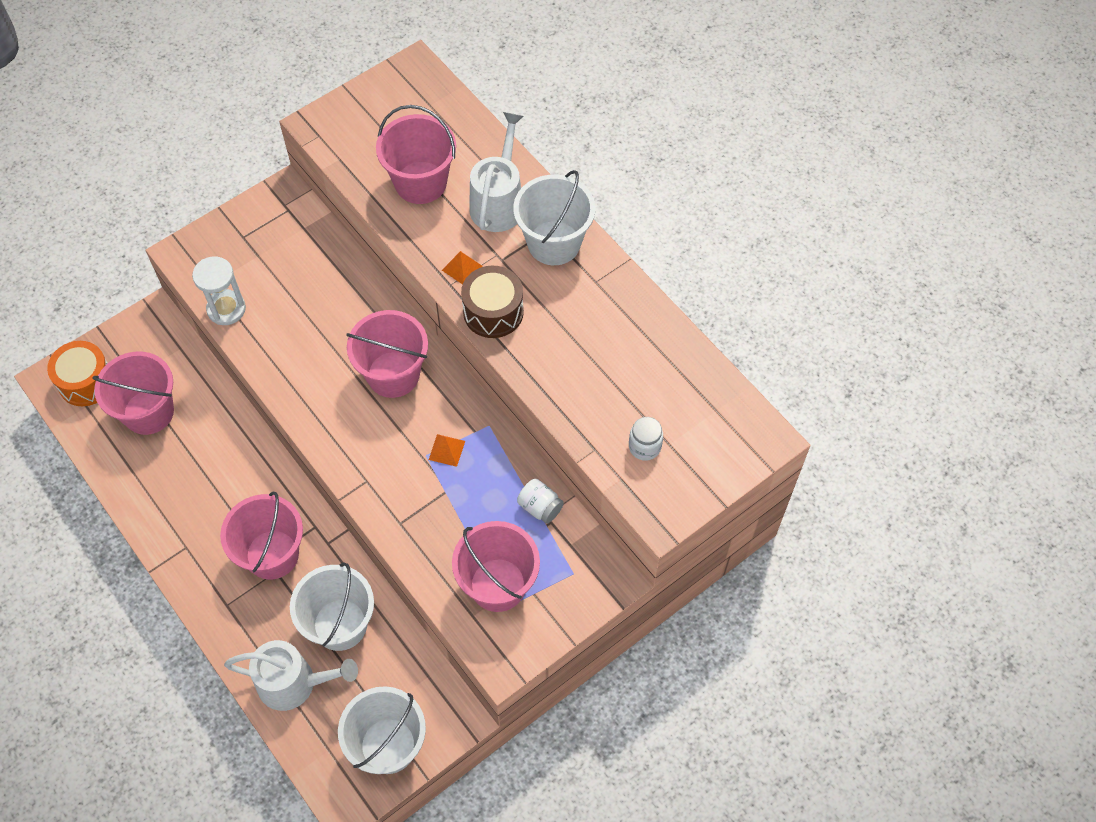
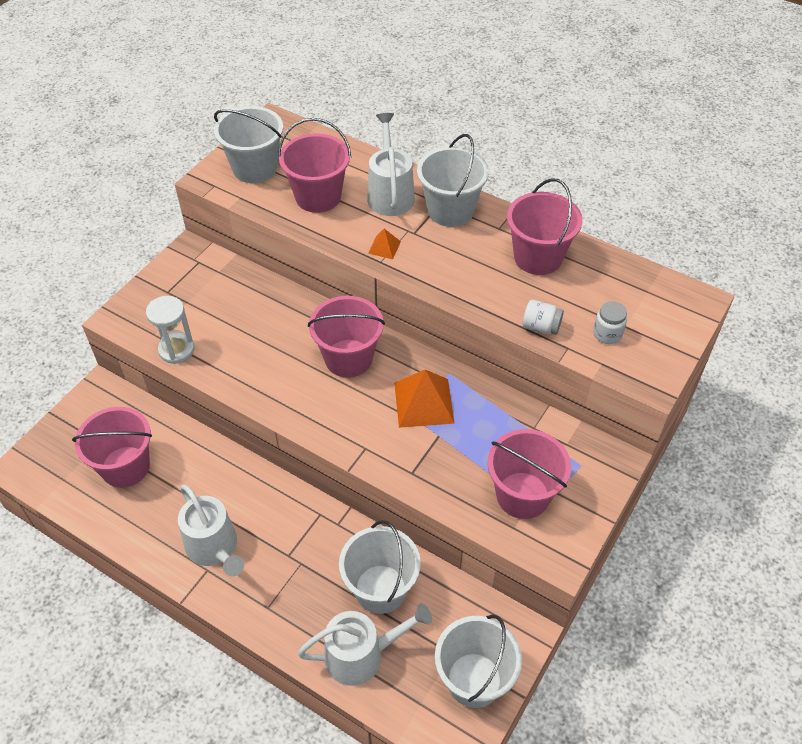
camera: 20 degrees left, 10 degrees down
(86, 382) = (56, 459): orange drum -> none
(200, 527) = (214, 548): none -> white watering can
(272, 554) = (291, 550): pink bucket -> pink bucket (538, 257)
(370, 125) = (255, 168): none -> white bucket
(446, 450) = (423, 402): orange pyramid -> orange pyramid, size x2.02
(493, 312) = (427, 271): brown drum -> none
(540, 507) = (525, 422): white jar -> white jar (540, 327)

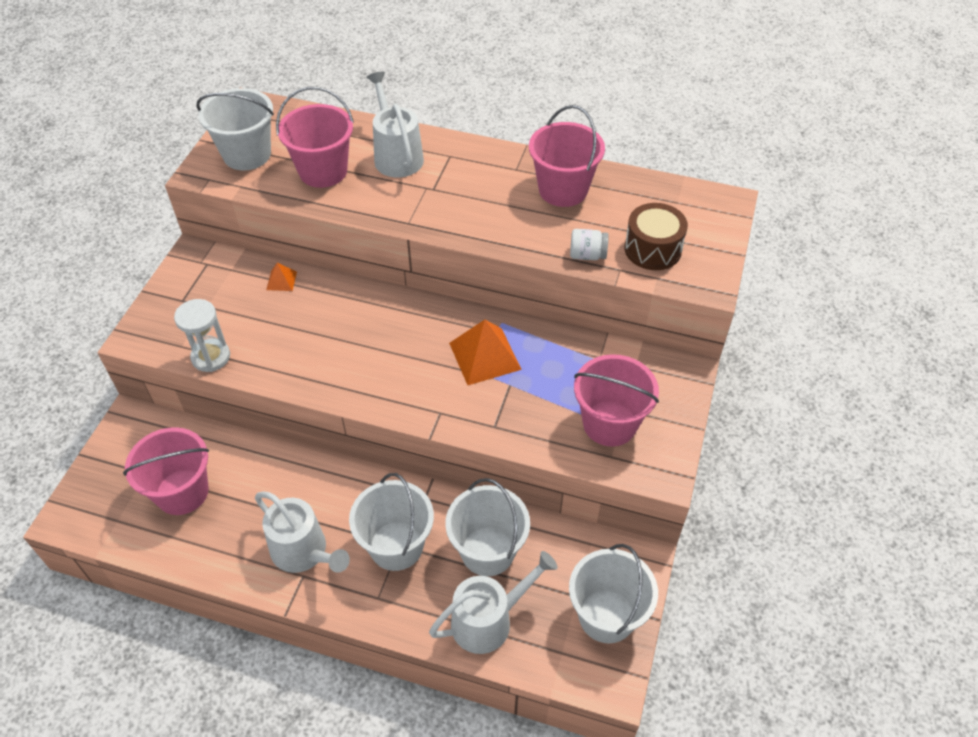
camera: 15 degrees left, 0 degrees up
(348, 358) = (395, 328): pink bucket -> none
(384, 247) = (407, 208): orange pyramid -> orange pyramid (281, 280)
(450, 210) = (462, 161): white bucket -> white bucket (396, 546)
(607, 334) = (653, 249): white jar -> brown drum

